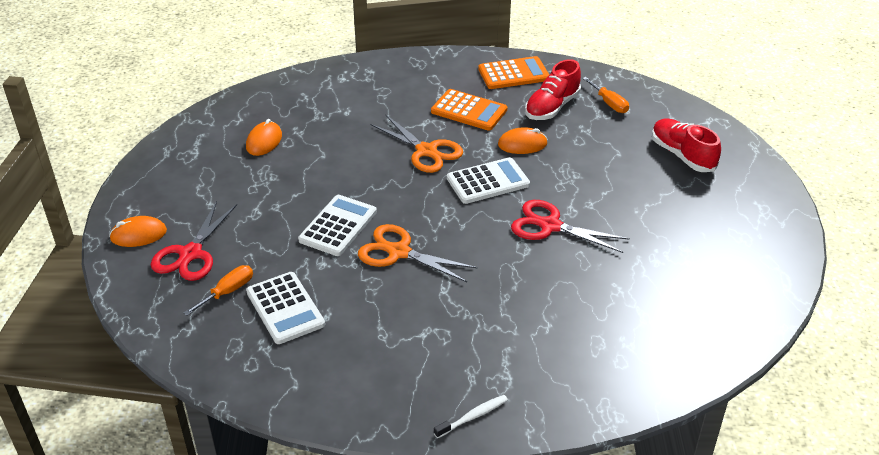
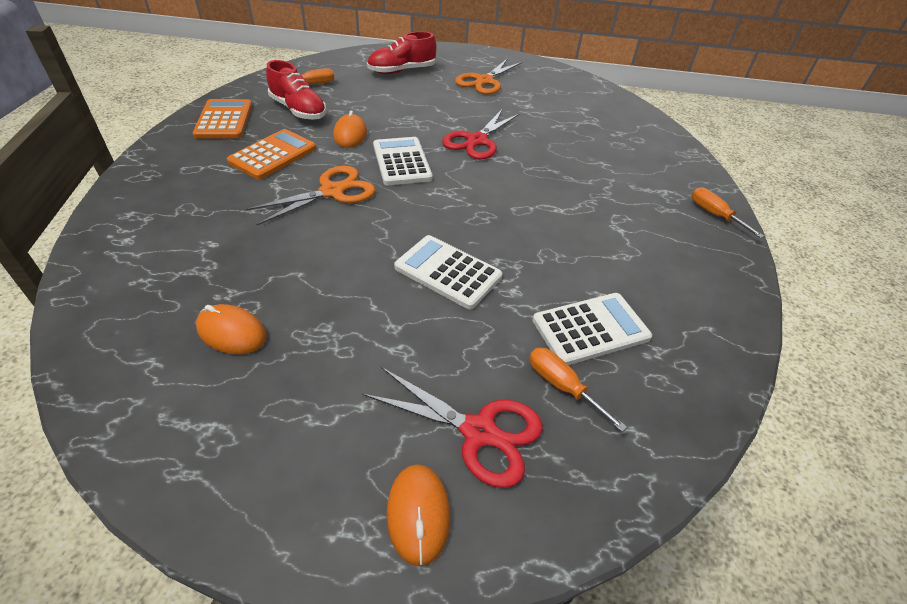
camera: 85 degrees left, 5 degrees up
(398, 252) = (501, 231): orange scissors -> orange scissors (484, 81)
(473, 416) = (714, 215): white toothbrush -> orange screwdriver

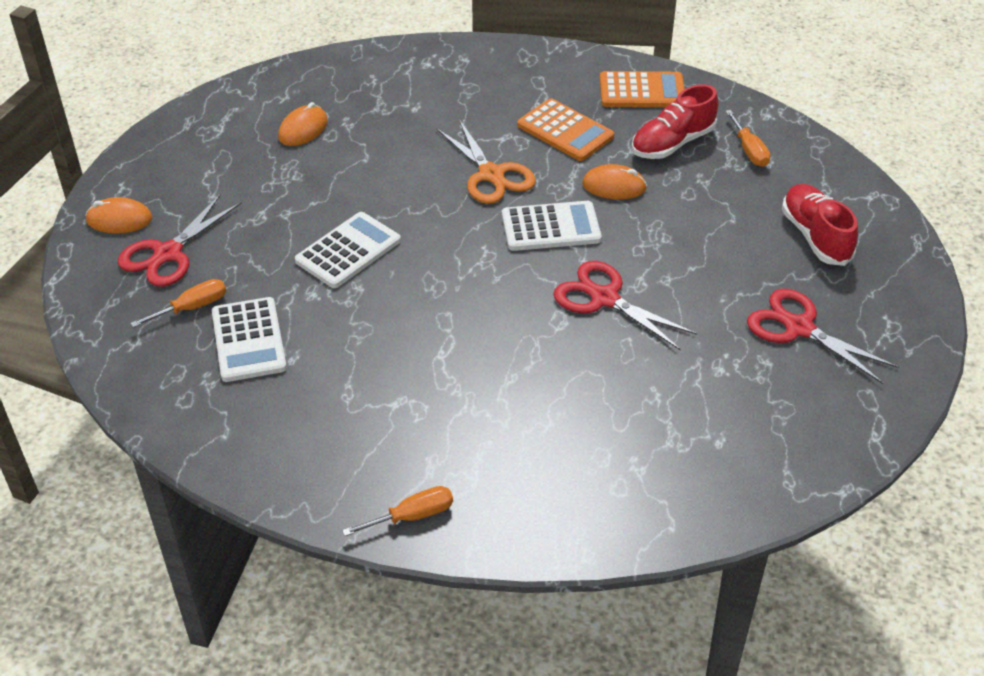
camera: 100 degrees right, 0 degrees up
(484, 81) = (798, 328): orange scissors -> red scissors

